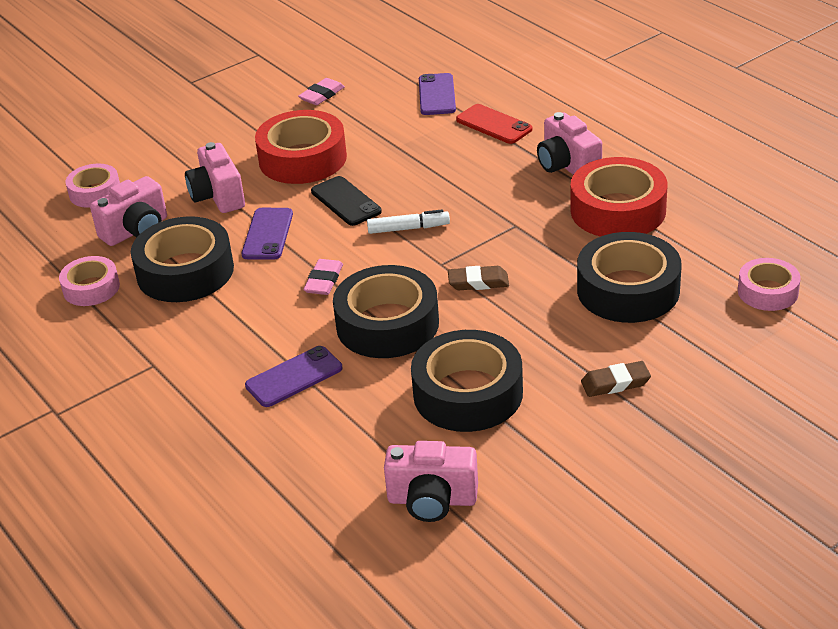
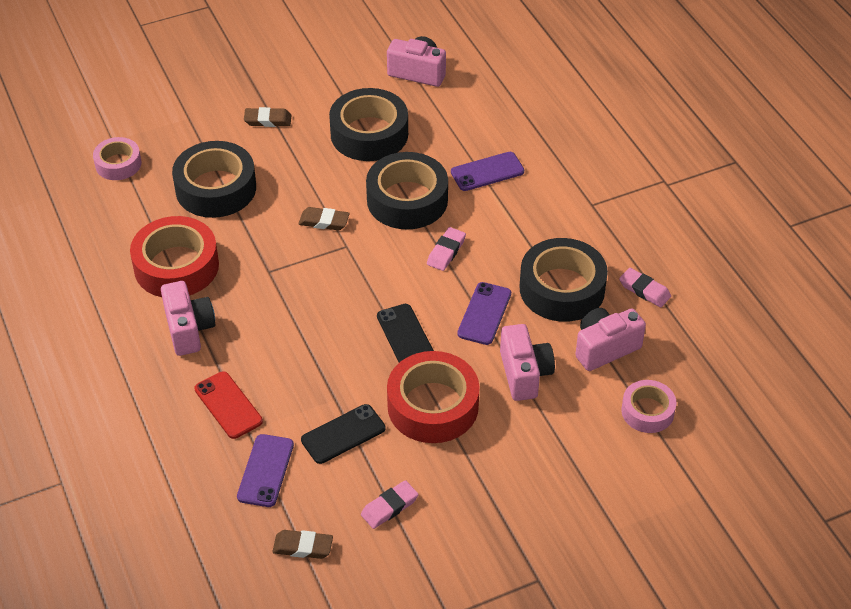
camera: 170 degrees left, 10 degrees up
(91, 288) = (644, 290): pink tape -> pink eraser
(379, 127) = (343, 434): none -> black phone
(384, 64) = (303, 547): none -> brown eraser
(408, 228) = (360, 290): white marker -> none

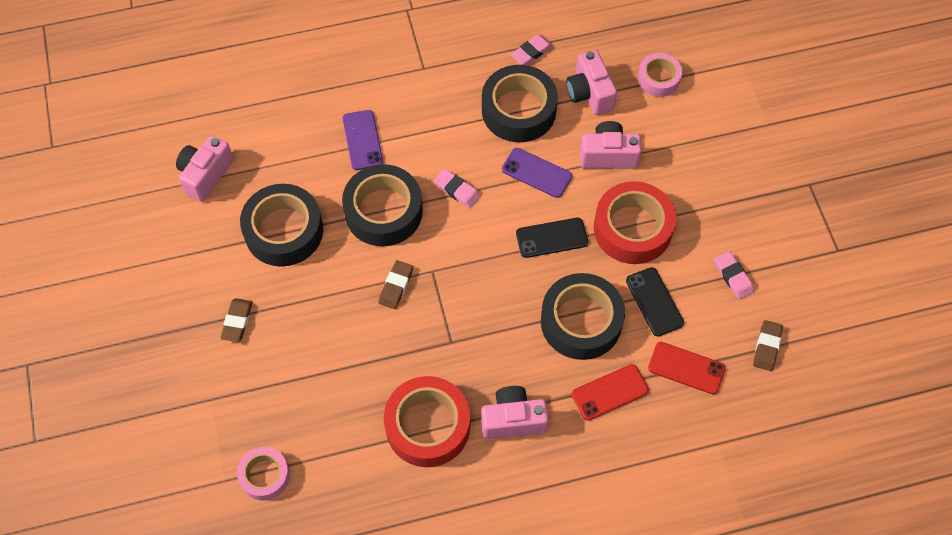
camera: 80 degrees left, 15 degrees up
(216, 188) = (326, 380): black tape -> black tape (581, 321)
(265, 471) = (686, 368): purple phone -> red phone

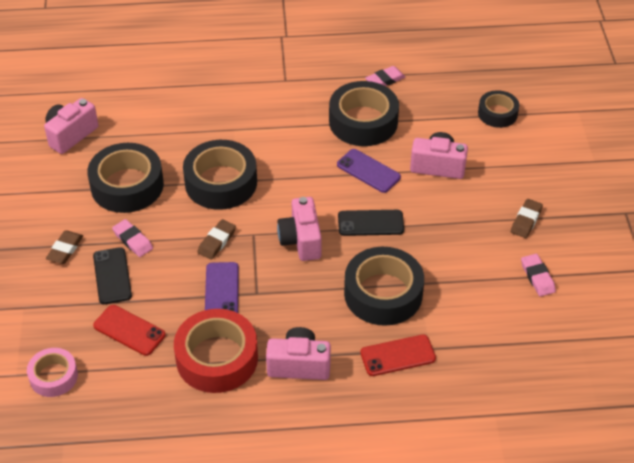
camera: 10 degrees right, 15 degrees down
(362, 140) = (216, 126): purple phone -> purple phone (222, 290)
(457, 190) = (292, 175): pink eraser -> pink eraser (133, 240)
(589, 93) = (431, 117): pink camera -> pink camera (301, 240)
(632, 229) = (448, 226): red tape -> none
(654, 302) = (456, 287): black phone -> black phone (112, 276)
(658, 79) = (497, 113): pink tape -> black tape
(686, 368) = (476, 346): red phone -> red phone (129, 330)
(767, 347) = (559, 339): brown eraser -> brown eraser (526, 220)

